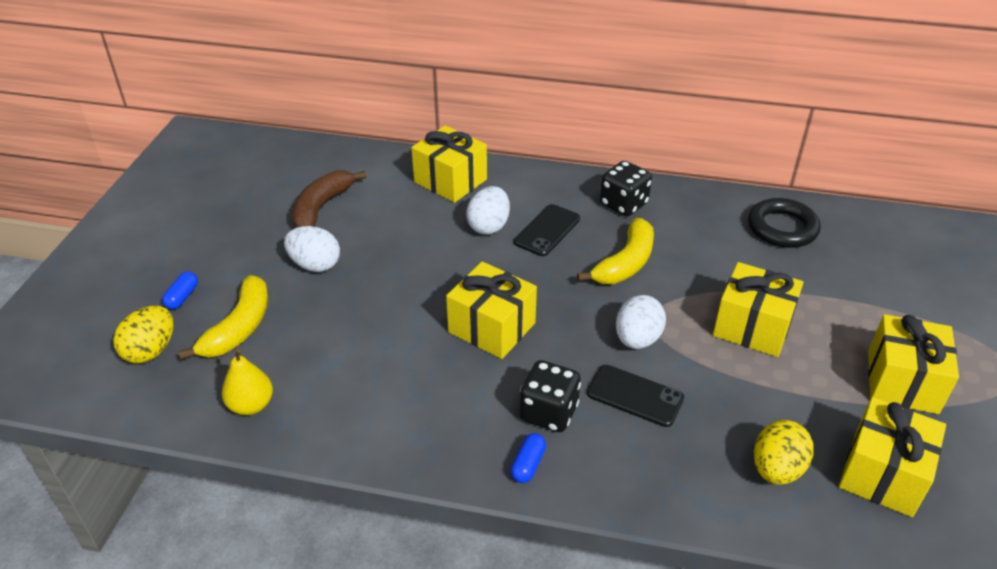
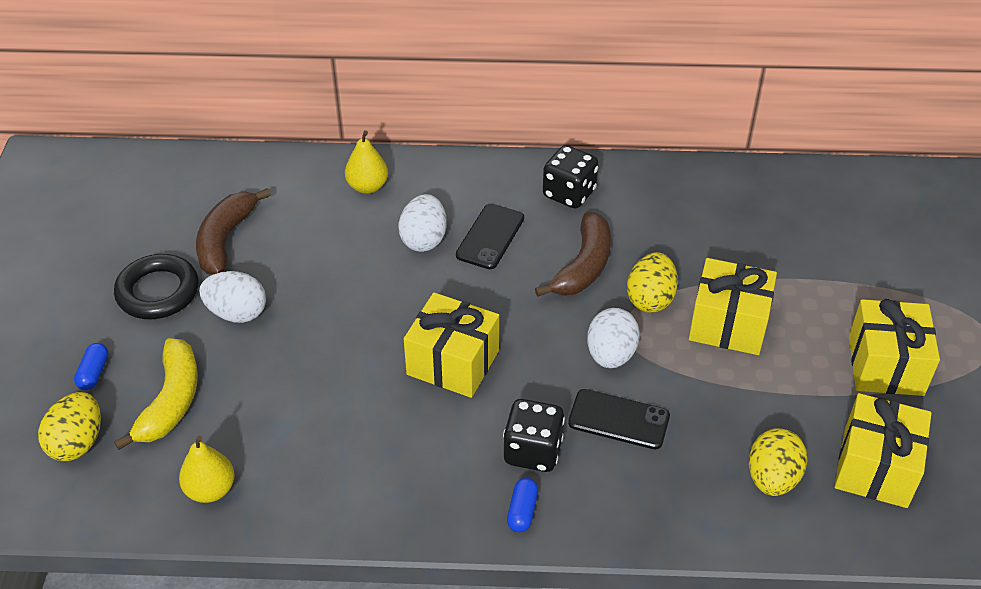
camera: 10 degrees left, 5 degrees up
(450, 181) = (367, 186): yellow gift -> yellow pear
(625, 263) = (583, 266): yellow banana -> brown banana
(682, 297) = (650, 299): none -> yellow egg
(782, 228) = (744, 202): black ring -> black ring (158, 292)

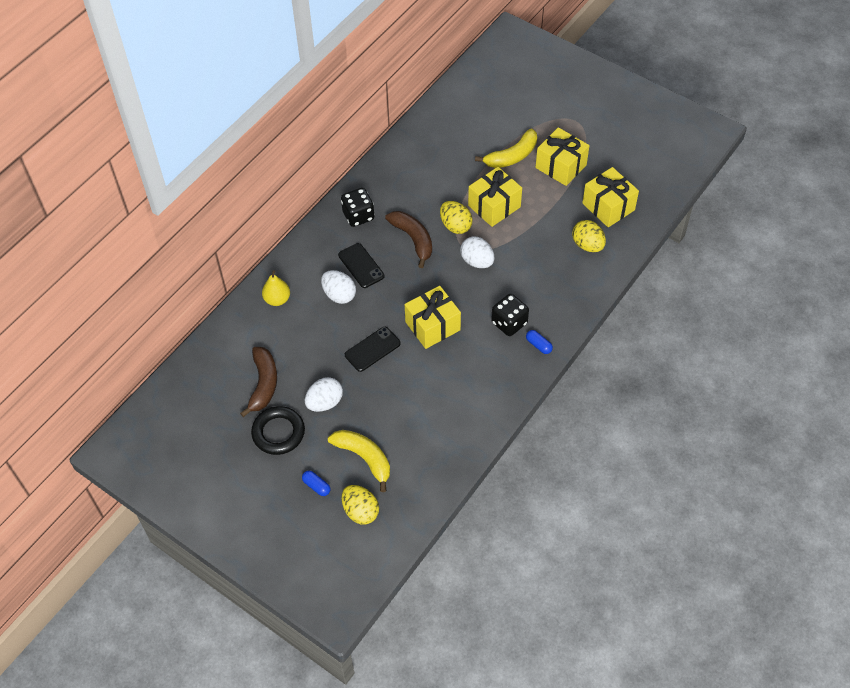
camera: 55 degrees left, 10 degrees up
(210, 489) = (435, 464): yellow pear -> none
(225, 240) = (263, 384): brown banana -> brown banana turned 135 degrees counterclockwise
(619, 419) = (516, 280): black phone -> black phone (372, 349)
(839, 299) = (512, 156): none -> yellow banana

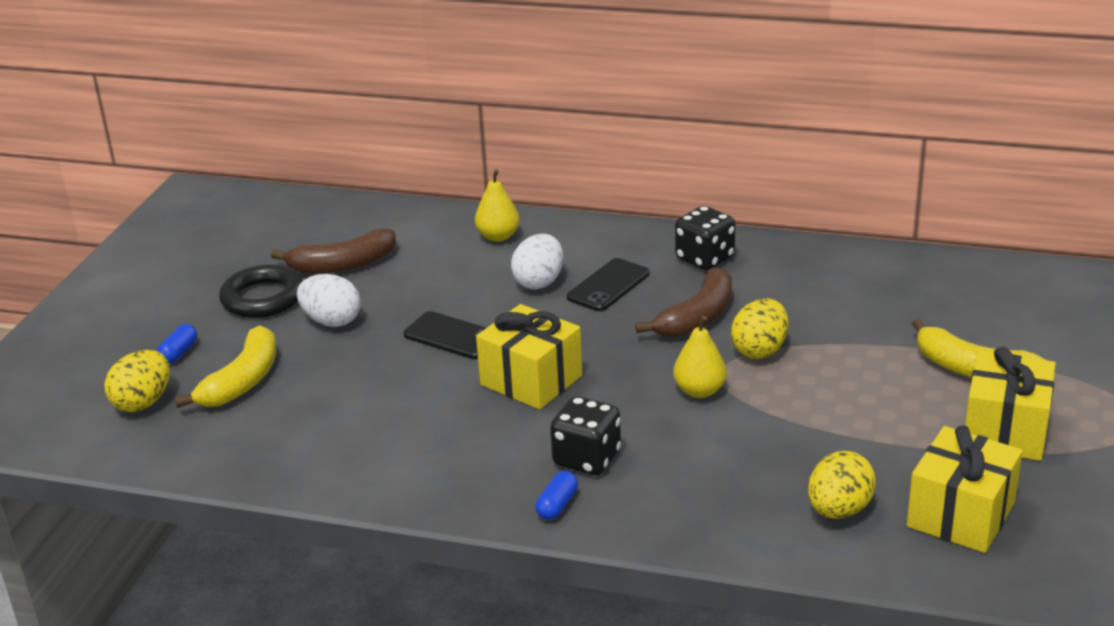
camera: 70 degrees right, 25 degrees down
(477, 261) = (699, 391): white egg -> yellow pear
(494, 206) = (838, 379): yellow gift -> none

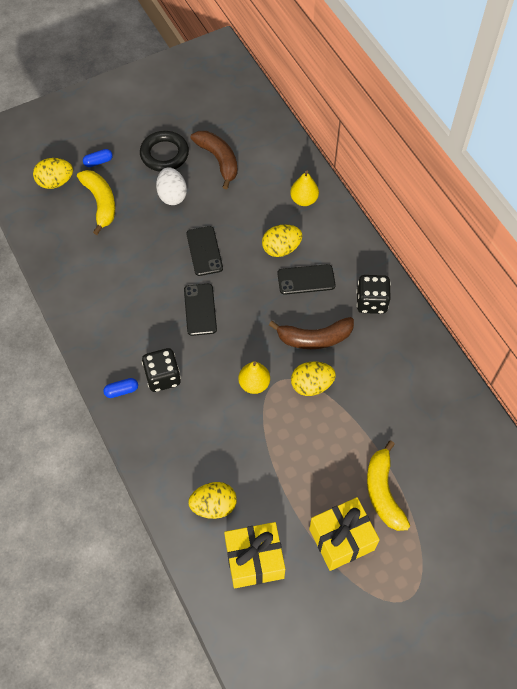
camera: 45 degrees right, 30 degrees up
(243, 381) = (100, 203): yellow banana -> yellow banana turned 90 degrees counterclockwise
(342, 265) = (218, 160): brown banana -> brown banana turned 150 degrees counterclockwise
(531, 380) = (200, 309): yellow gift -> black phone
(539, 282) = (281, 249): white egg -> yellow egg

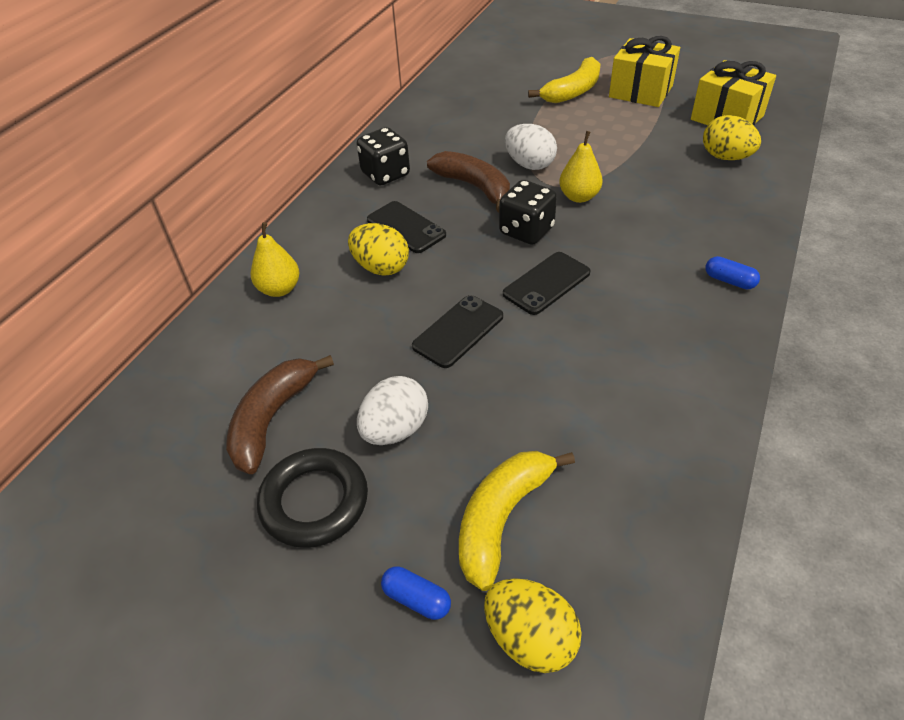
camera: 125 degrees left, 15 degrees down
(163, 377) = (666, 260): black dice -> black dice (526, 231)
(311, 385) = (529, 165): yellow egg -> white egg

